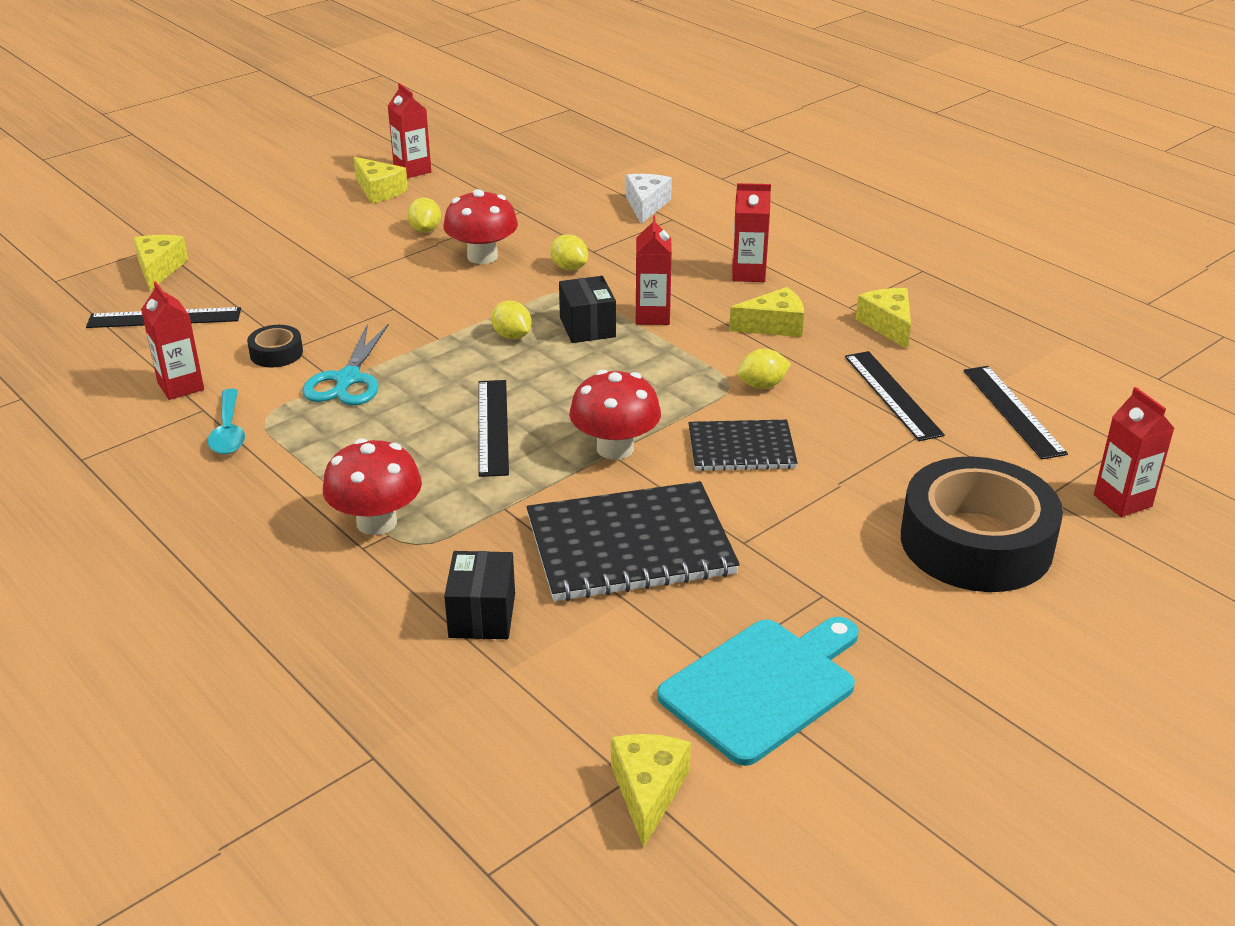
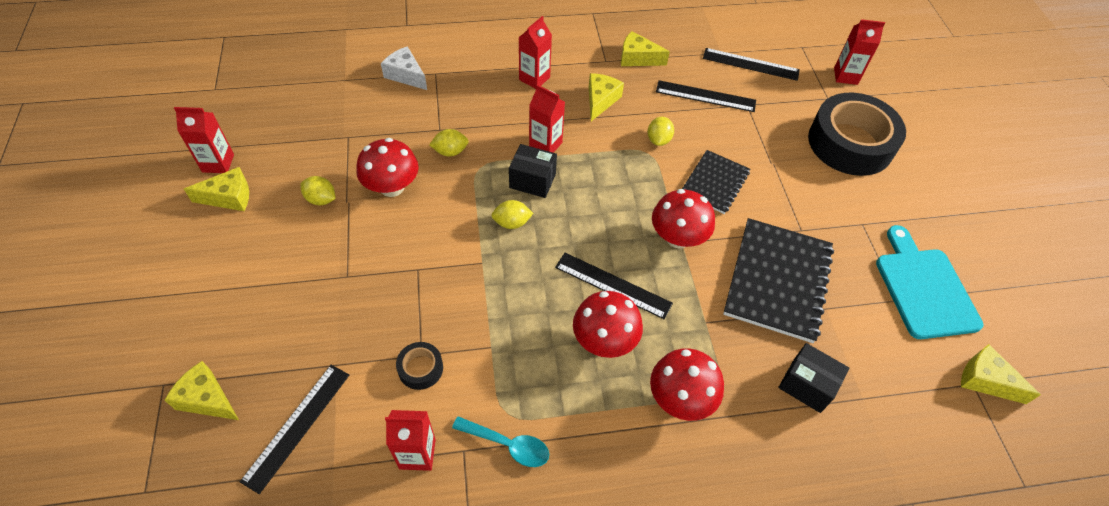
camera: 60 degrees left, 20 degrees up
(348, 379) = (493, 339): turquoise scissors -> none
(409, 446) = (604, 340): none -> red mushroom

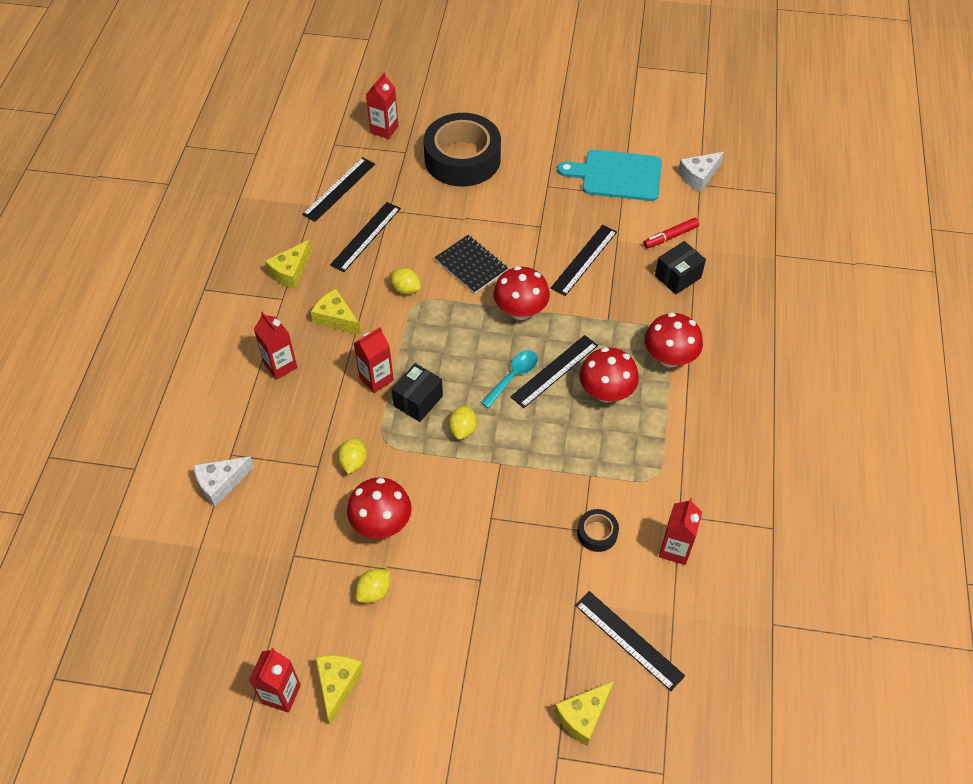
camera: 70 degrees left, 0 degrees up
(508, 445) = (681, 483): turquoise spoon -> turquoise spoon (513, 377)
(778, 281) = (584, 259): black notebook -> black ruler
(865, 365) = (670, 237): none -> red marker
(985, 380) = (698, 176): yellow cheese -> white cheese

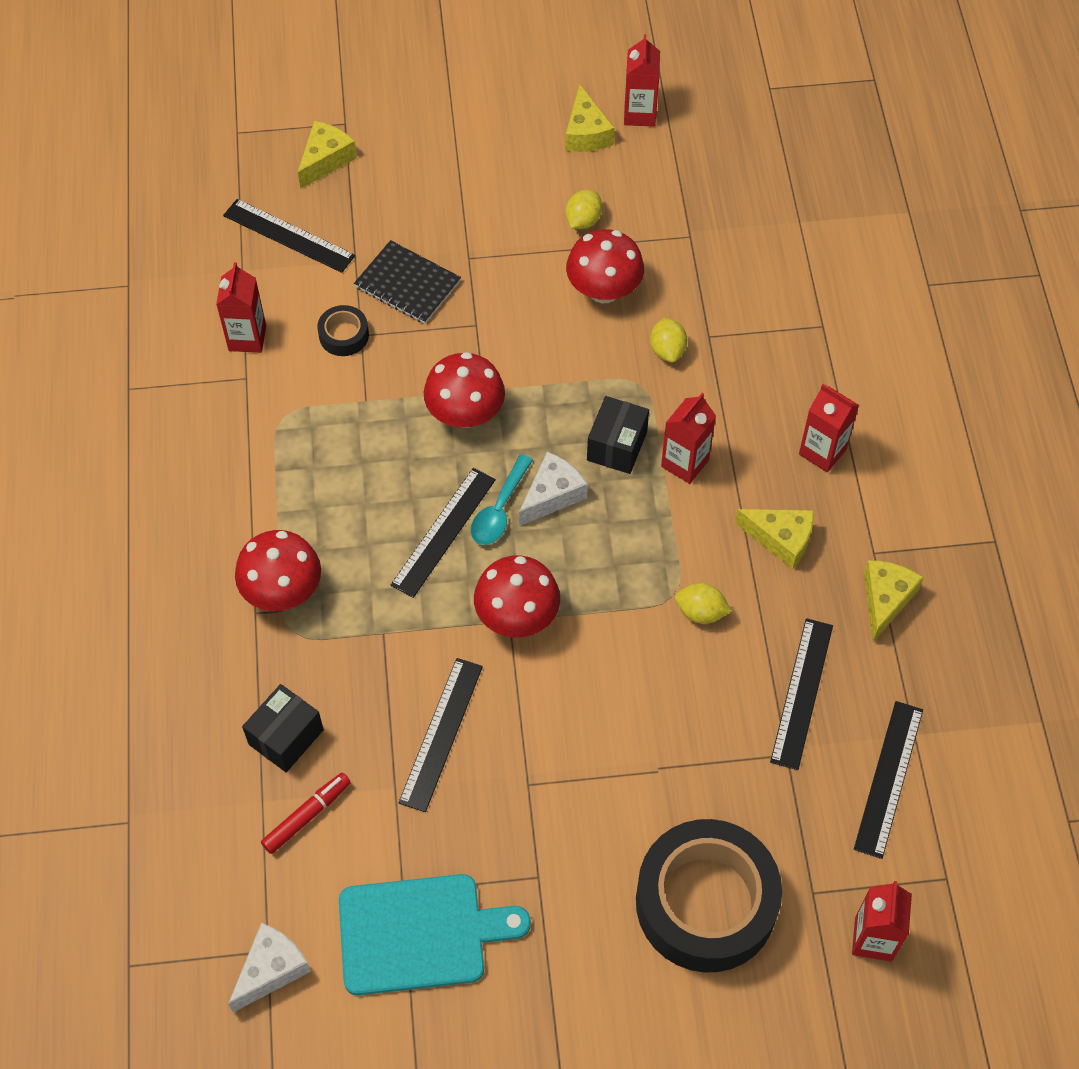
camera: 165 degrees right, 5 degrees up
(221, 483) = (815, 291): white cheese -> white cheese (552, 495)
(463, 429) = (544, 422): yellow lemon -> none
(471, 265) = (616, 679): black notebook -> black notebook (407, 284)
(606, 392) = (365, 517): red mushroom -> red mushroom (465, 414)

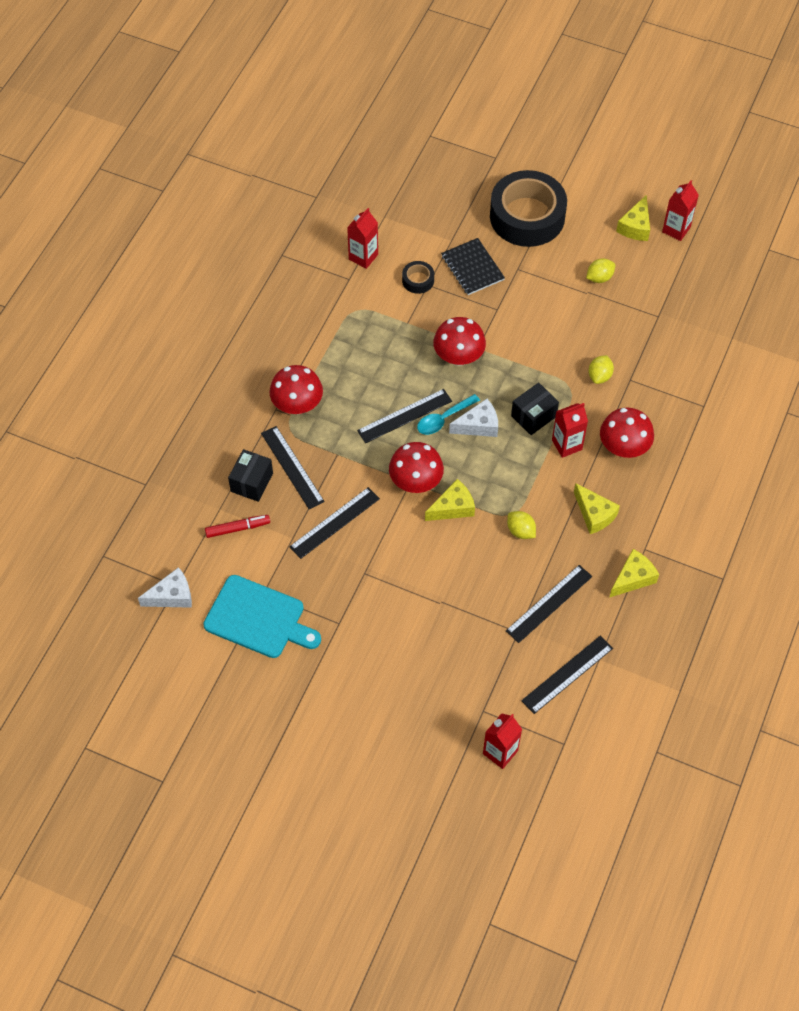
camera: 30 degrees right, 0 degrees up
(286, 737) = (252, 482): black box -> black box turned 45 degrees counterclockwise
(288, 236) = (422, 209): black ruler -> black ruler (292, 467)
(326, 160) = (471, 174): yellow cheese -> yellow cheese (453, 507)
(604, 290) = (585, 324): red mushroom -> red mushroom (623, 447)
(706, 902) = (420, 684): black tape -> black tape (527, 216)
(822, 452) = (653, 477): red carton -> none

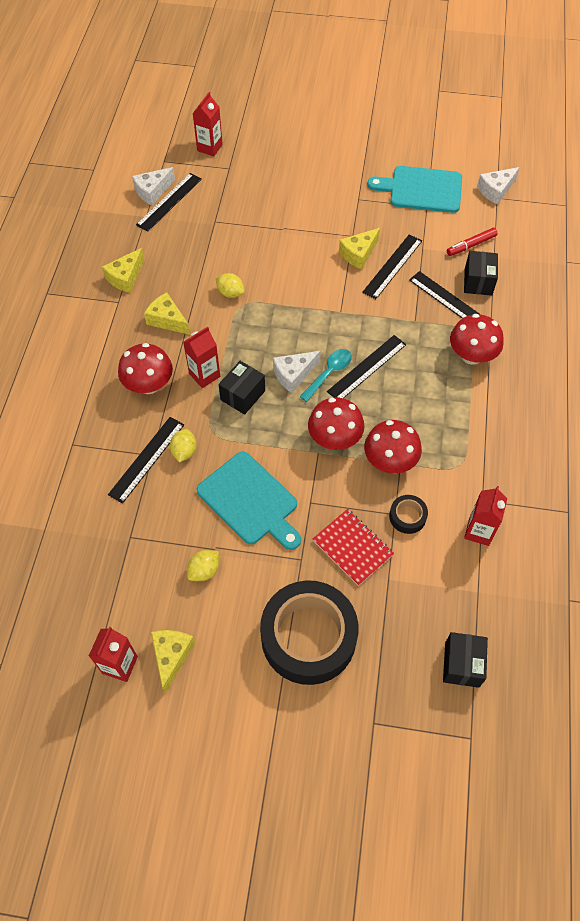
camera: 165 degrees right, 0 degrees up
(416, 482) = (335, 313): red mushroom -> red mushroom (390, 461)
(417, 176) = (462, 664): none -> black box
(453, 507) = (295, 299): yellow cheese -> yellow cheese (358, 254)
(472, 268) = (352, 547): black notebook -> red notebook
(549, 321) = (250, 501): none -> turquoise cutting board
(549, 603) = (193, 245): black ruler -> black ruler (146, 459)
(585, 696) = (152, 191): none -> white cheese

